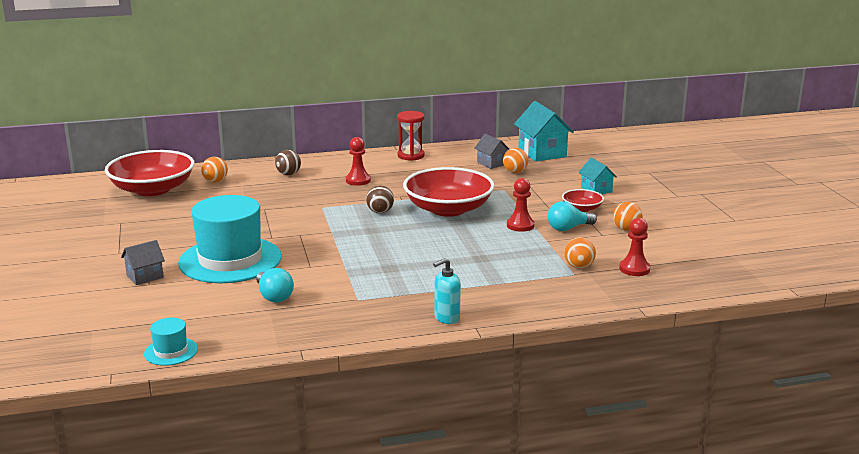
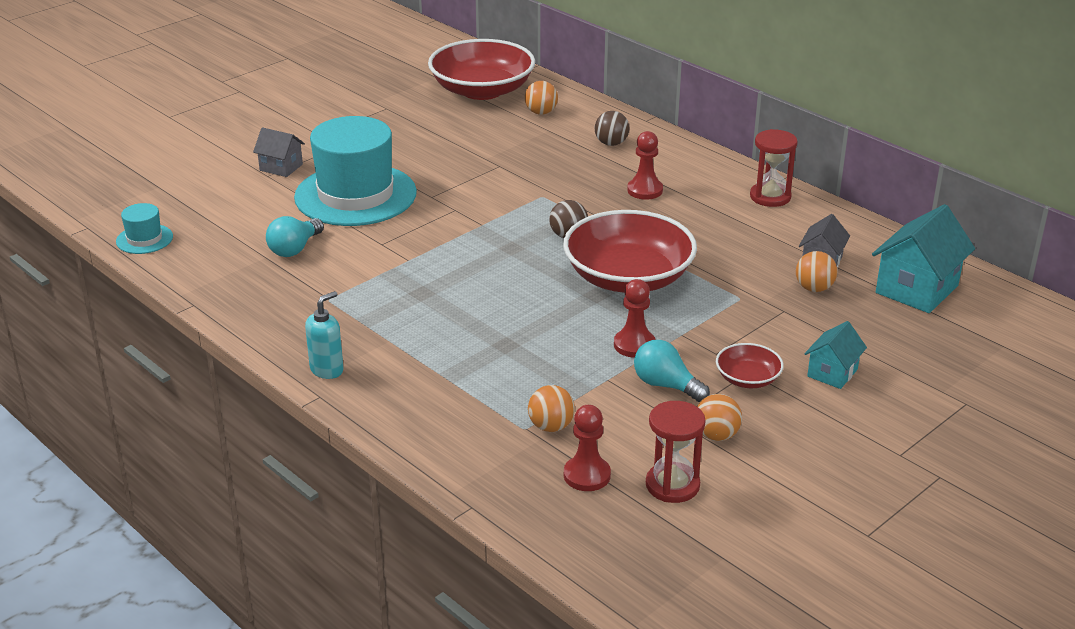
camera: 60 degrees right, 10 degrees up
(446, 318) = (327, 370): turquoise soap dispenser -> turquoise soap dispenser turned 105 degrees clockwise
(661, 250) = (672, 485): none -> red hourglass

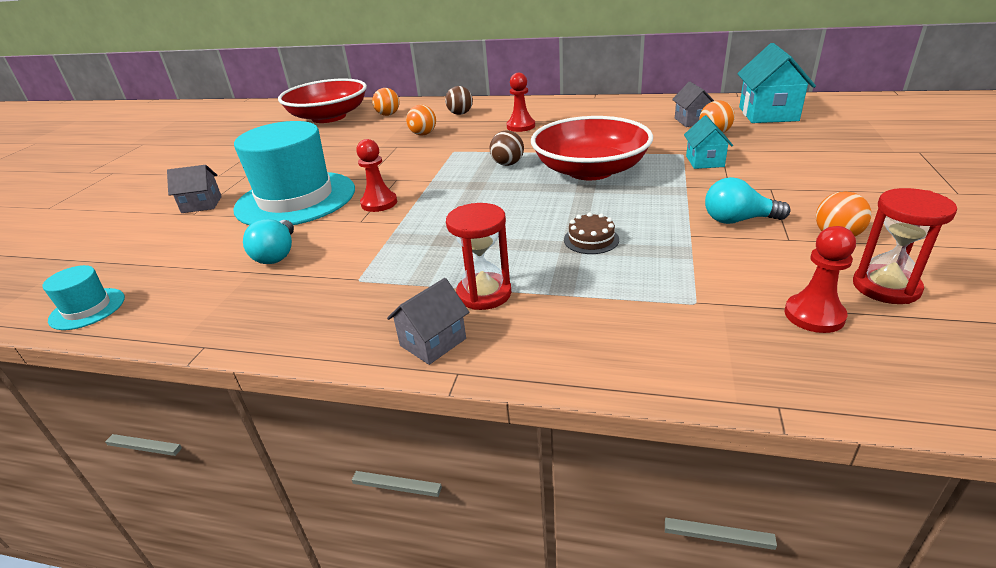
camera: 30 degrees left, 0 degrees up
(327, 370) = (433, 342): turquoise soap dispenser -> grey house
(528, 346) = (591, 239): none -> brown cake
(551, 426) = (713, 290): orange ball -> orange ball (423, 134)
(634, 345) = (668, 205): red pawn -> red pawn (379, 203)
(747, 378) = (779, 192): red bowl -> none
(770, 197) = (603, 105): red hourglass -> red hourglass (484, 294)
(832, 373) = (818, 168): turquoise house -> turquoise house (704, 161)

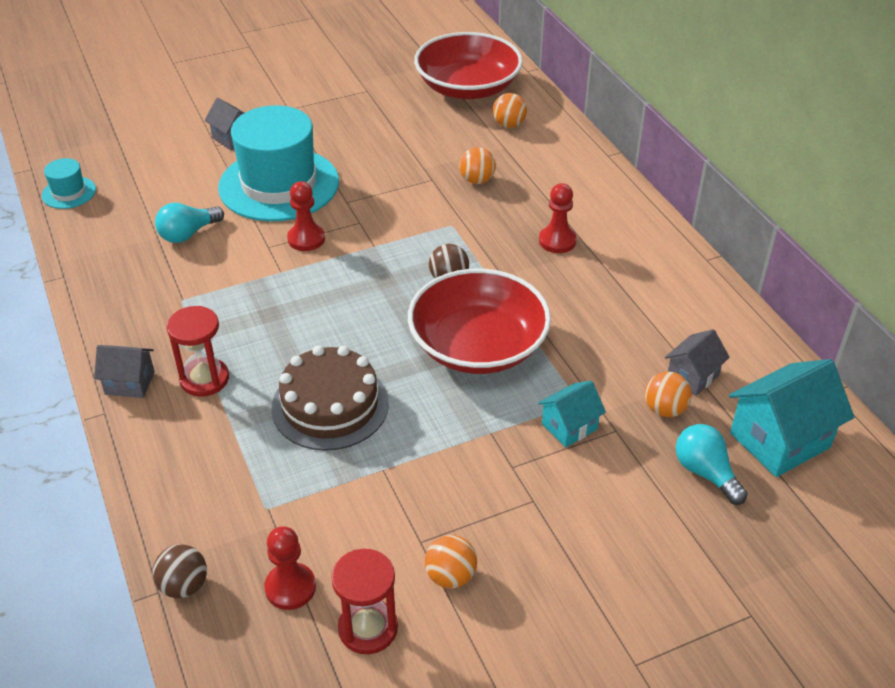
camera: 50 degrees right, 10 degrees up
(460, 114) = (556, 176): brown ball -> brown ball (184, 586)
(591, 239) = (330, 405): brown cake -> brown cake, size x2.10
(738, 220) = (437, 494): turquoise light bulb -> turquoise light bulb (705, 473)

